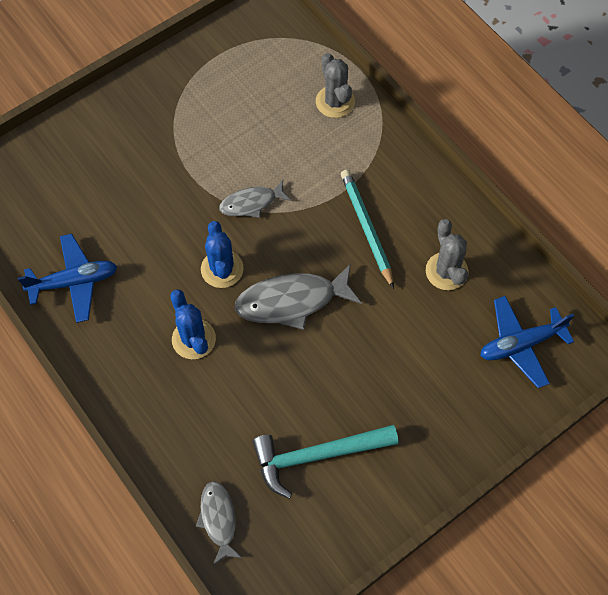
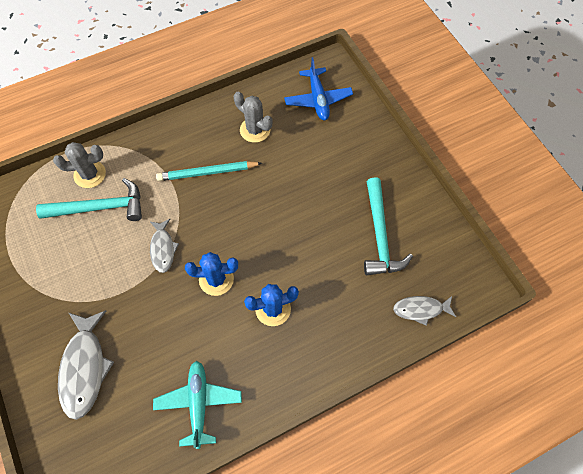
camera: 80 degrees left, 0 degrees up
(74, 282) = (199, 403): blue plane -> turquoise plane
(292, 301) = (255, 232): grey fish -> grey fish (85, 368)
(293, 125) = (100, 207): none -> turquoise hammer
(446, 271) = (255, 130): grey cactus -> grey cactus turned 45 degrees clockwise

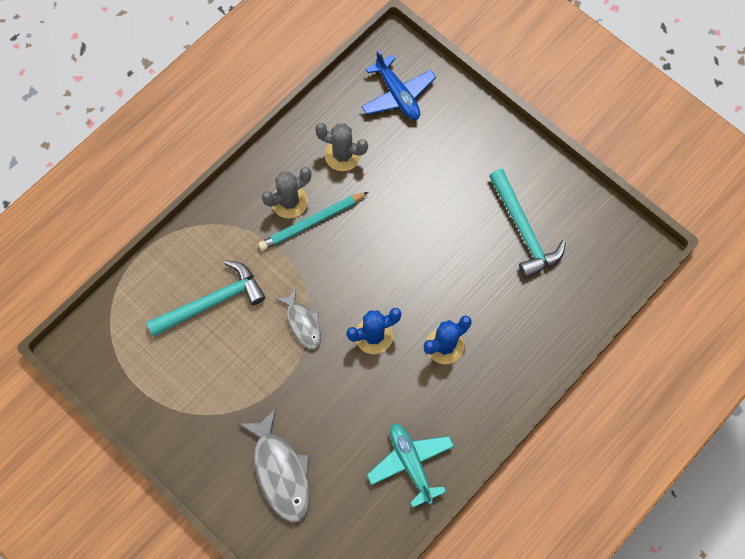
camera: 20 degrees left, 5 degrees up
(90, 174) = (181, 269): grey cactus -> grey cactus (289, 201)
(421, 309) = (592, 294): grey fish -> none

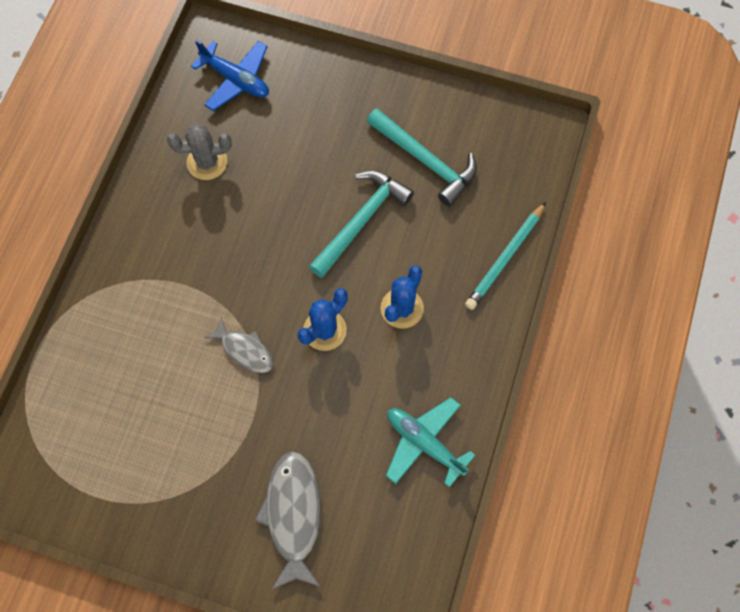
camera: 25 degrees left, 0 degrees up
(213, 302) = (138, 370): turquoise hammer -> turquoise hammer (362, 220)
(280, 472) = (293, 515): grey fish -> grey fish turned 135 degrees counterclockwise
(289, 201) = (173, 232): grey cactus -> none
(311, 222) = (206, 243): turquoise pencil -> turquoise pencil (504, 258)

